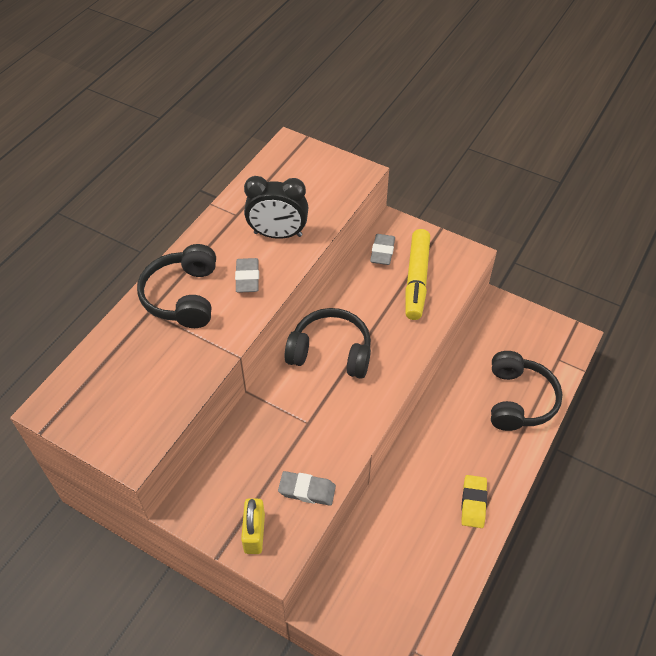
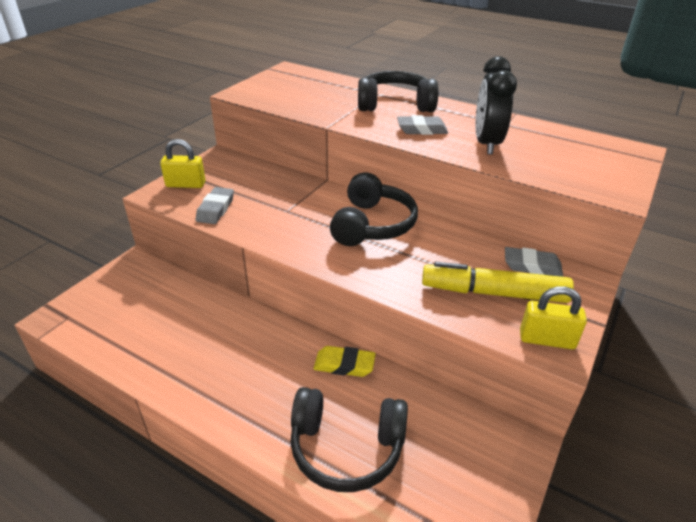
camera: 90 degrees right, 15 degrees down
(460, 259) = (547, 340): none -> yellow padlock
(473, 503) = (203, 379): yellow eraser -> yellow eraser (344, 365)

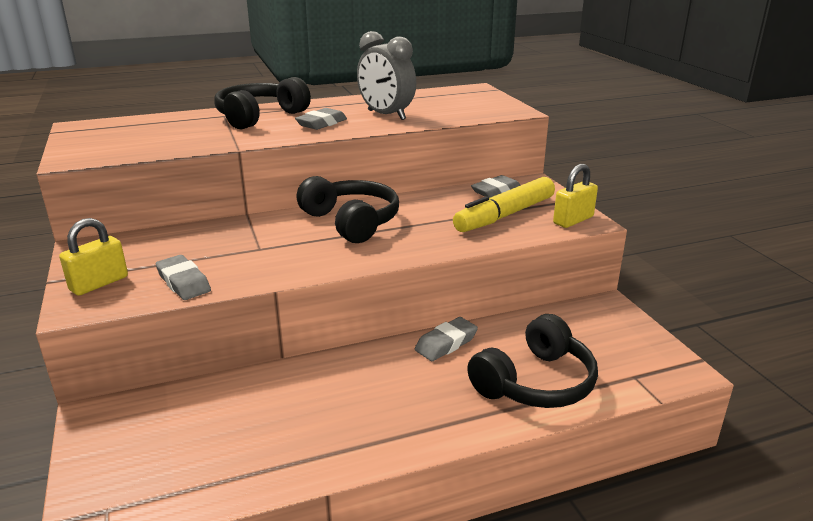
camera: 50 degrees left, 10 degrees down
(344, 365) = (446, 343): yellow eraser -> grey eraser
(486, 144) = (386, 115): black clock -> grey clock

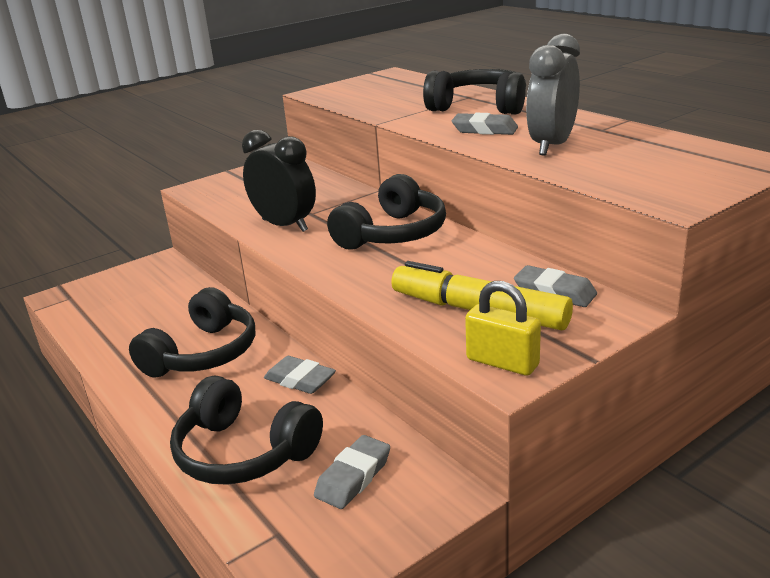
camera: 75 degrees right, 0 degrees up
(99, 283) = (228, 183): yellow padlock -> none
(183, 282) = (239, 206): grey eraser -> grey eraser (353, 477)
(273, 263) = (285, 225): none -> black clock
(361, 394) = (203, 353): none -> black headphones

